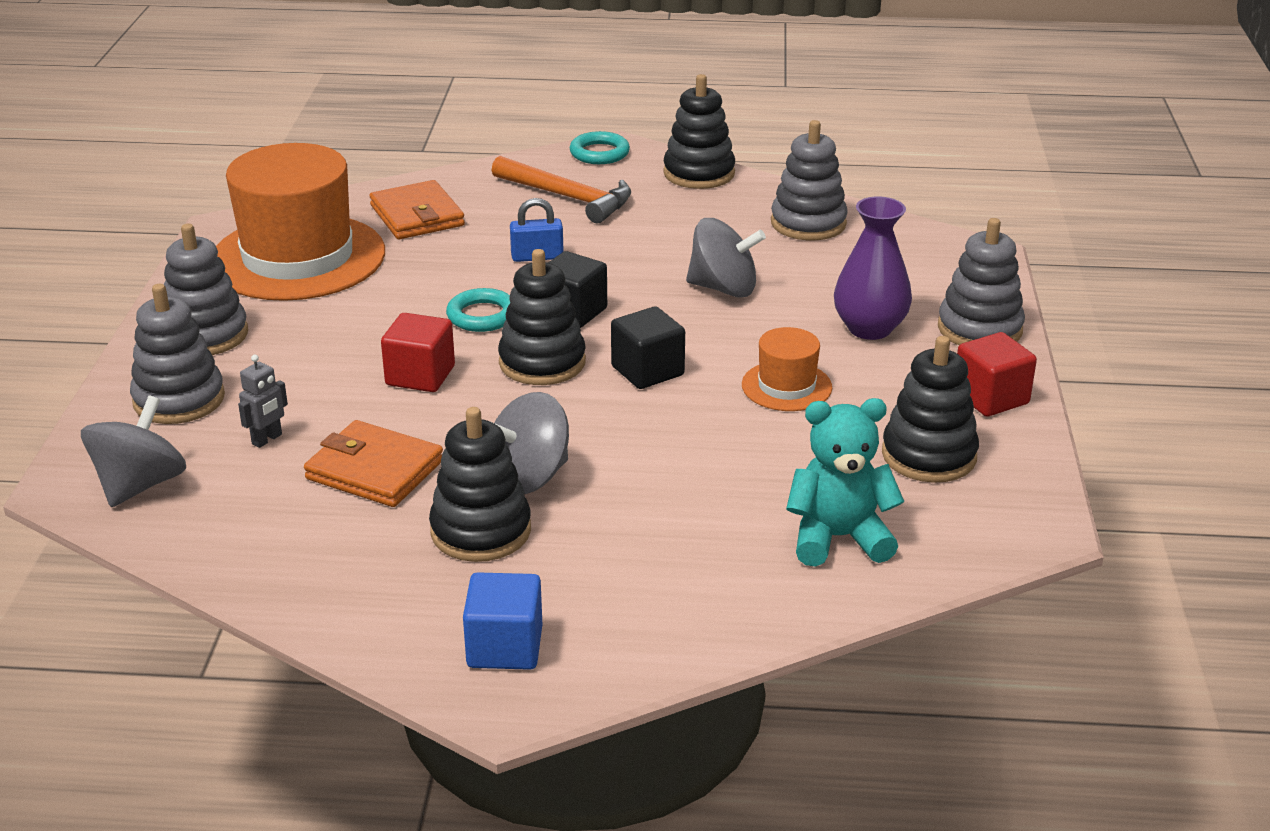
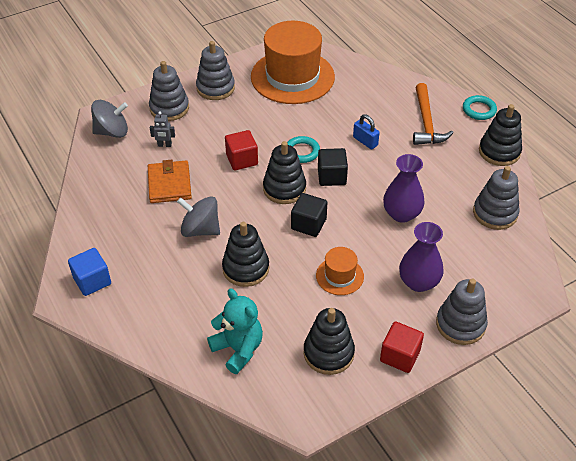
camera: 55 degrees right, 15 degrees up
(417, 216) = (360, 88): orange wallet -> none
(481, 531) = (155, 235): black stacking toy -> black stacking toy (246, 268)
(723, 288) = (401, 214): grey spinning top -> purple vase

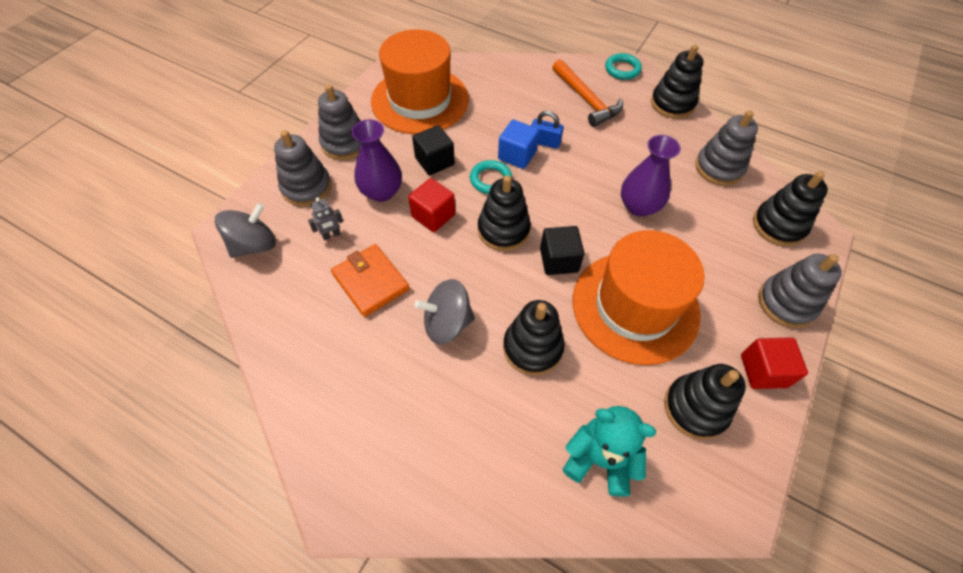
camera: 30 degrees left, 10 degrees up
(92, 281) = (361, 462): blue cube -> blue cube (517, 155)
(331, 176) = (541, 195): black cube -> black cube (434, 161)
(339, 276) = (635, 306): orange hat -> orange hat, size x2.18
(418, 282) = (713, 275): purple vase -> purple vase (381, 192)
(506, 273) = (778, 225): none -> black stacking toy

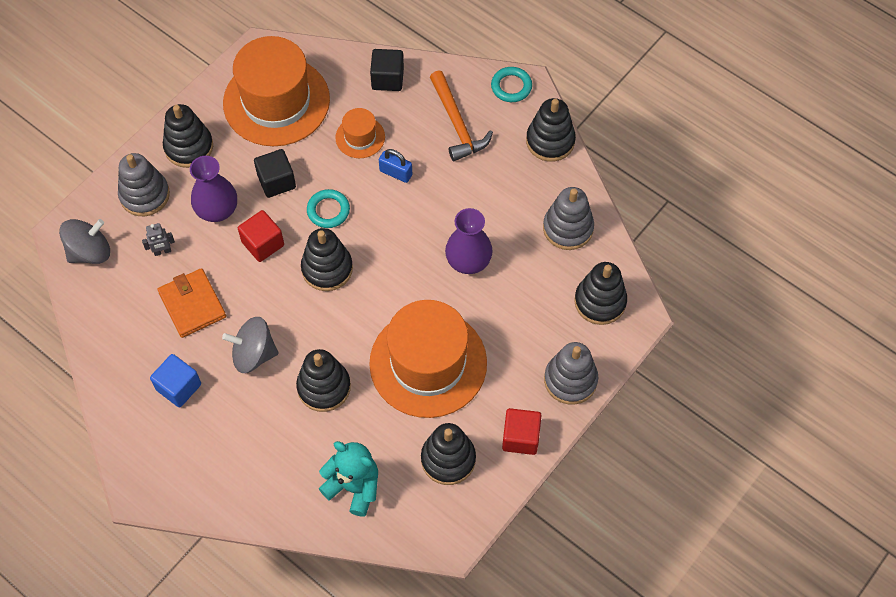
camera: 10 degrees right, 5 degrees up
(344, 143) = (189, 147): grey stacking toy -> black stacking toy
(503, 118) = (360, 137): none -> orange hat
(517, 155) = (362, 185): blue cube -> blue cube (179, 387)
(559, 260) = (371, 308): black cube -> black cube (387, 79)

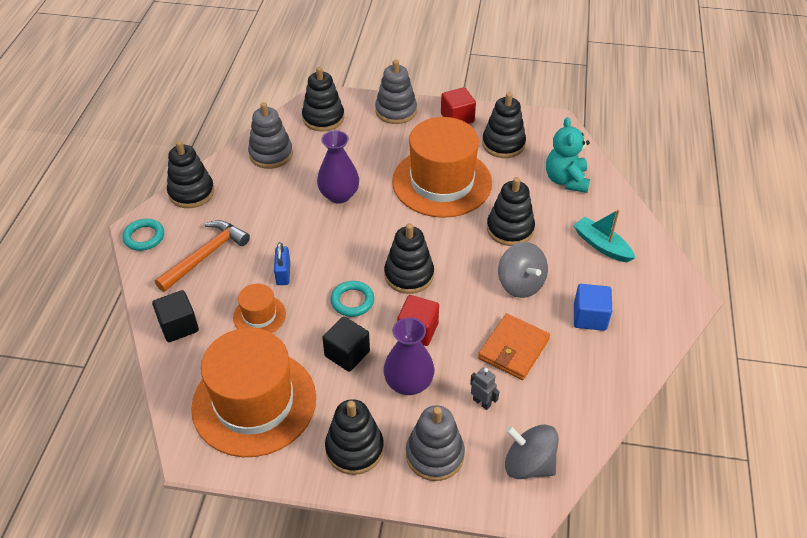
camera: 120 degrees left, 15 degrees down
(247, 457) = (601, 245): none -> turquoise boat

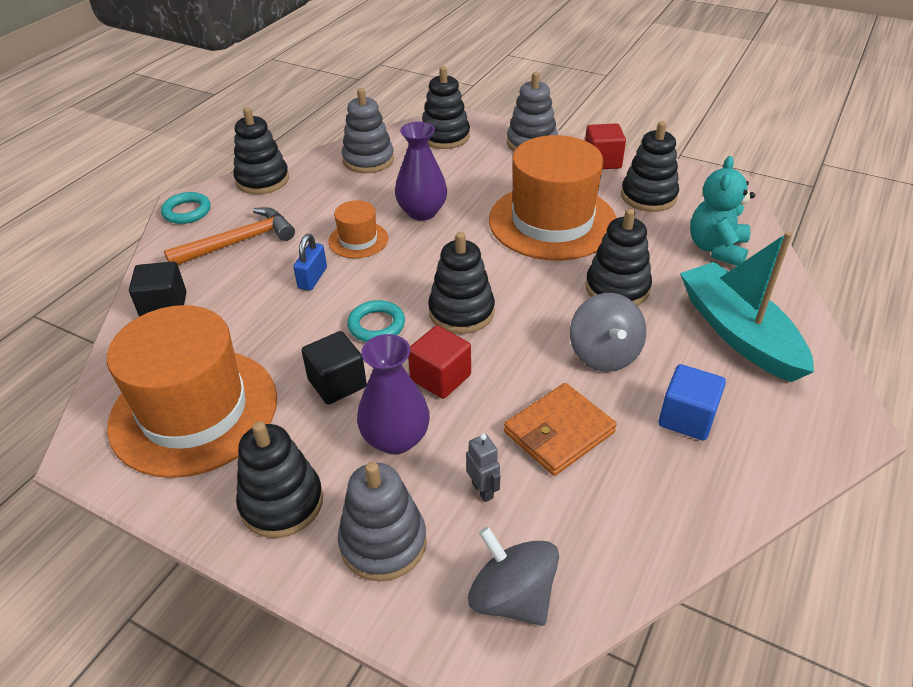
camera: 20 degrees right, 5 degrees down
(259, 315) = (259, 316): orange hat -> orange hat (358, 240)
(601, 245) = (738, 333): turquoise boat -> turquoise boat, size x1.70

